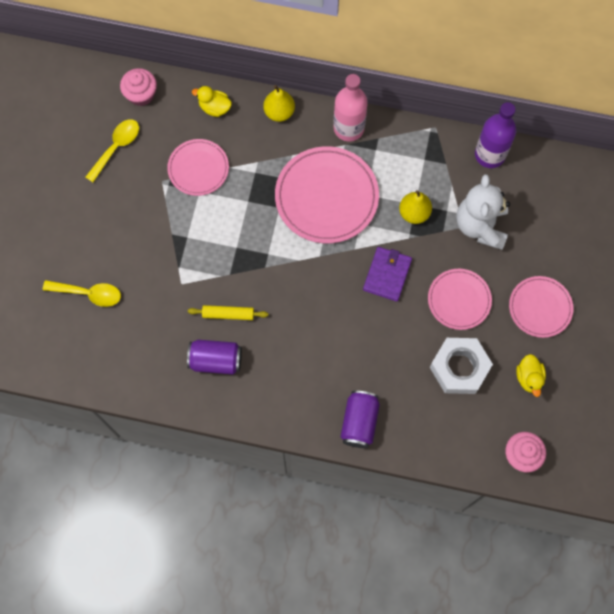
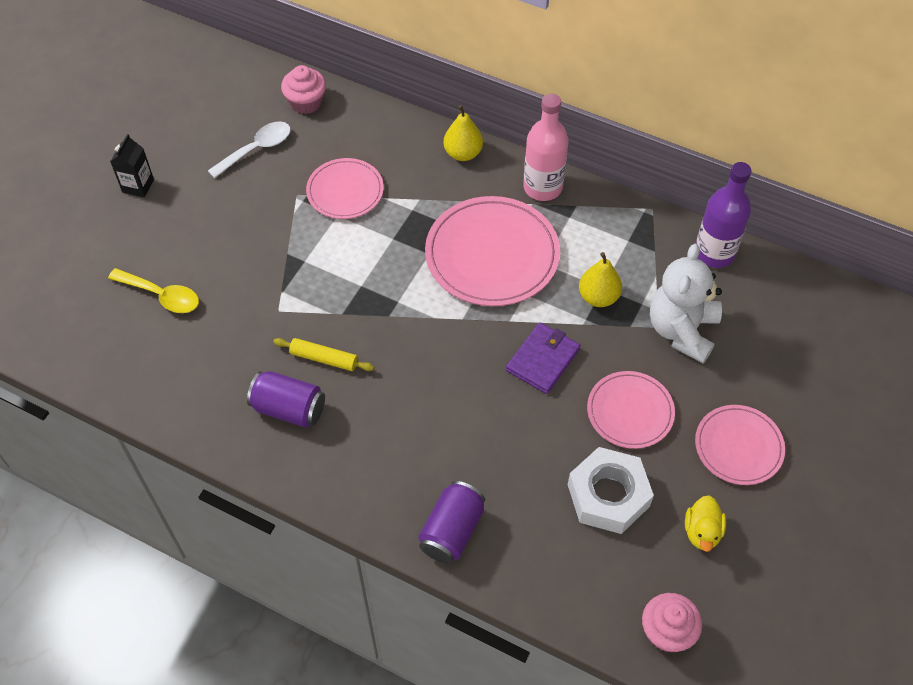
camera: 15 degrees right, 15 degrees down
(34, 203) = (138, 186): none -> black carton
(116, 147) = (257, 149): yellow spoon -> white spoon
(214, 108) = (387, 133): yellow duck -> none

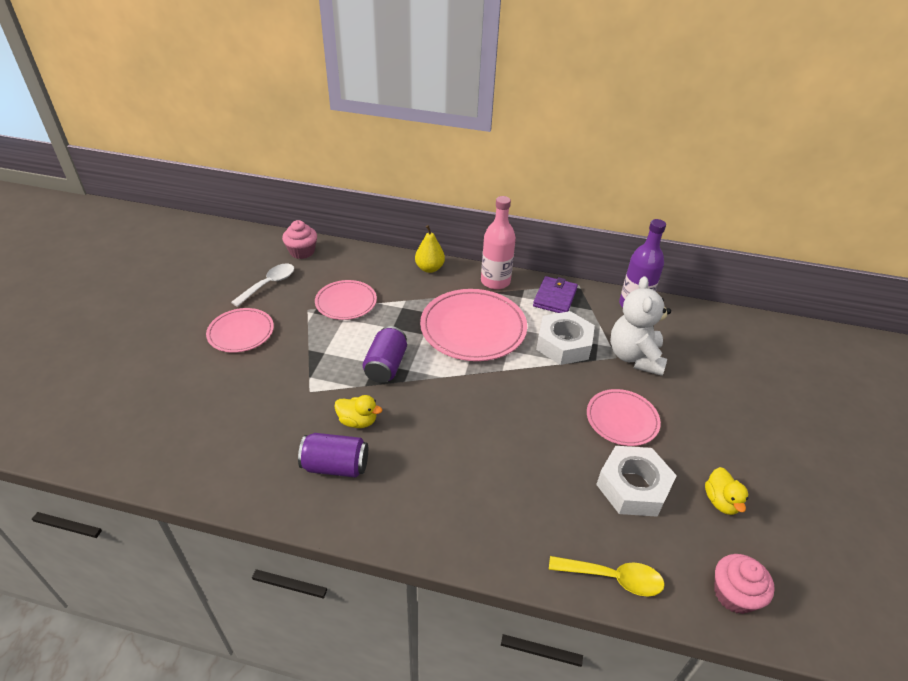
camera: 15 degrees left, 15 degrees down
(138, 186) = (172, 320): black carton -> none
(162, 296) = (203, 395): yellow spoon -> yellow spoon (613, 578)
(324, 358) = (358, 421): yellow rolling pin -> yellow duck
(452, 531) = (512, 543): purple can -> purple can (386, 366)
(543, 360) = (539, 393): purple wallet -> purple wallet (555, 297)
(598, 297) = (564, 344): yellow pear -> white nut
(738, 446) = (716, 430): pink plate -> pink plate (241, 332)

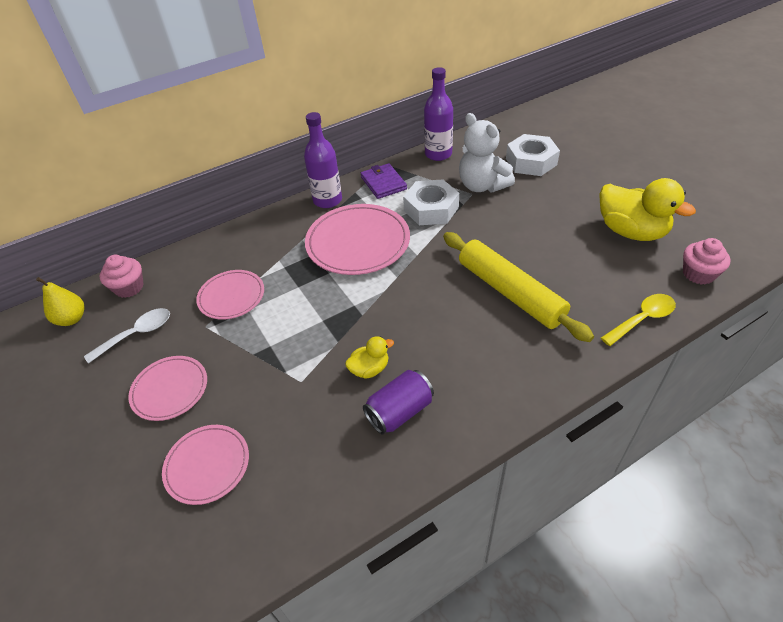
camera: 40 degrees left, 5 degrees up
(269, 284) = (137, 334): white spoon -> white spoon turned 60 degrees clockwise
(386, 366) = (333, 316): purple can -> none
(429, 268) = (264, 225): yellow pear -> yellow pear (72, 319)
(495, 281) = (327, 200): pink bottle -> purple bottle
(531, 457) = (510, 292): none -> yellow rolling pin
(622, 419) = (526, 228): pink plate -> pink plate (207, 465)
(633, 487) = (583, 261): white nut -> white nut (531, 161)
(721, 501) = (631, 231): yellow duck -> yellow duck, size x2.03

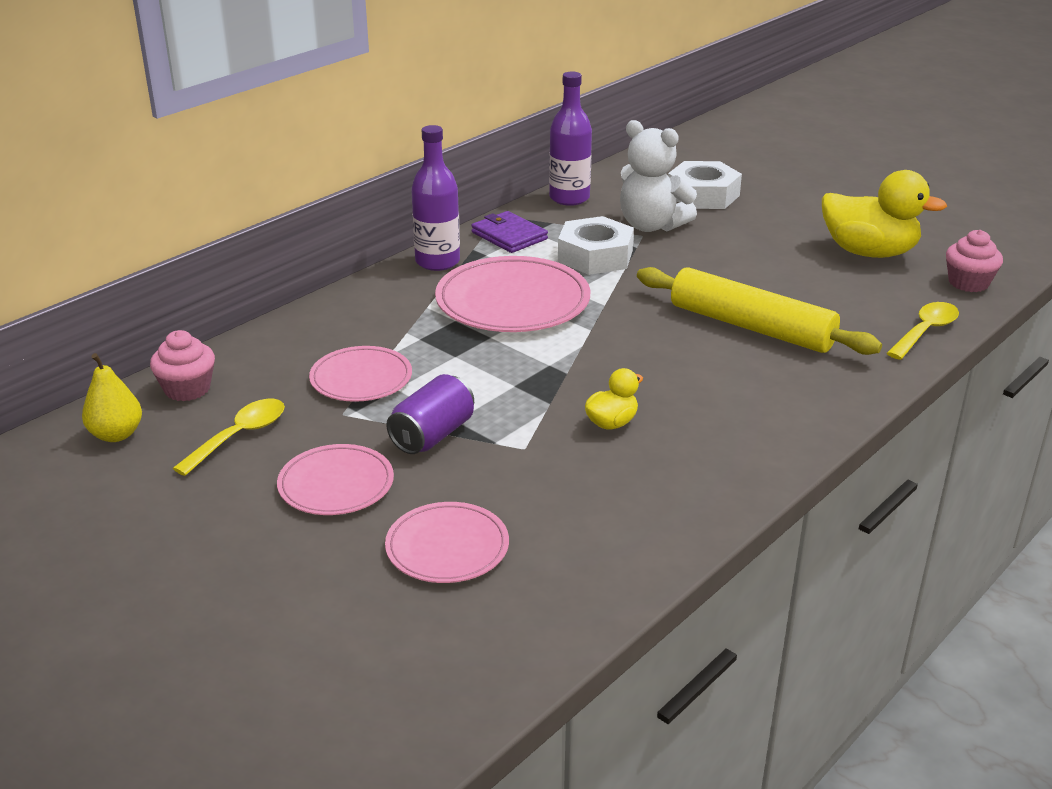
camera: 20 degrees left, 15 degrees down
(137, 334) = (239, 436): white spoon -> yellow spoon
(399, 411) = (677, 456): purple can -> purple can (432, 435)

